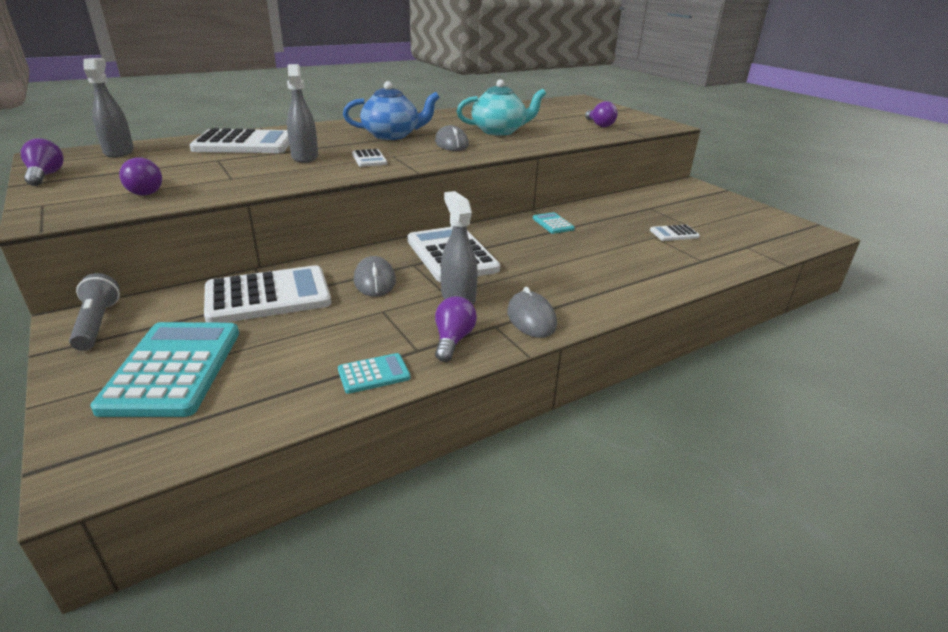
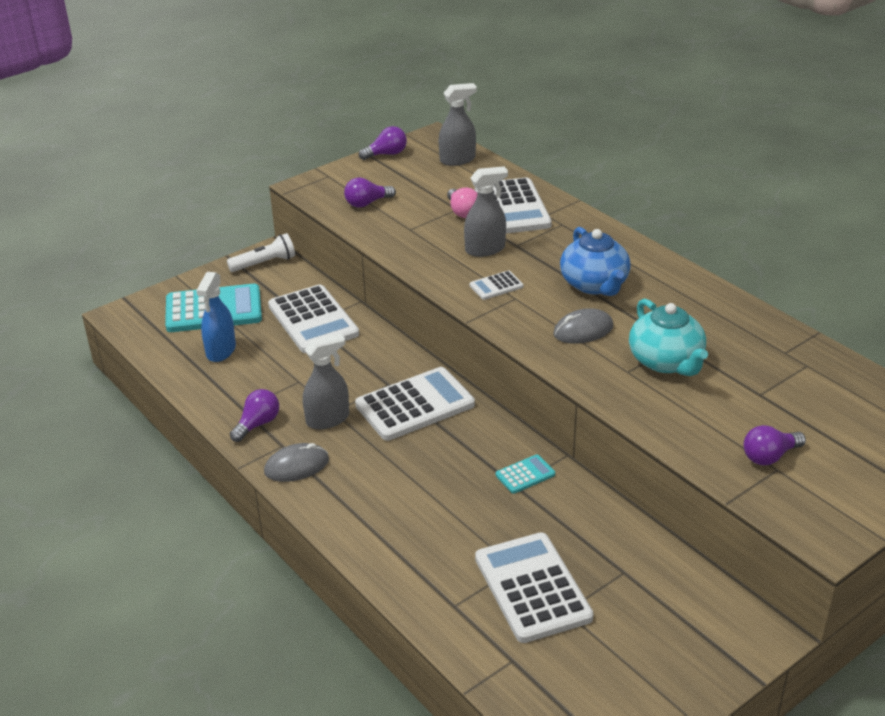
camera: 85 degrees right, 5 degrees up
(97, 324) = (264, 263): grey flashlight -> white flashlight
(227, 158) = (462, 212): none -> pink light bulb
(282, 364) = (221, 351): none -> blue spray bottle
(374, 374) = (210, 393): turquoise calculator -> none
(375, 281) = (350, 367): grey mouse -> none
(453, 340) = (257, 424): purple light bulb -> purple light bulb turned 60 degrees counterclockwise
(674, 234) = (532, 588): white calculator -> white calculator, size x2.14

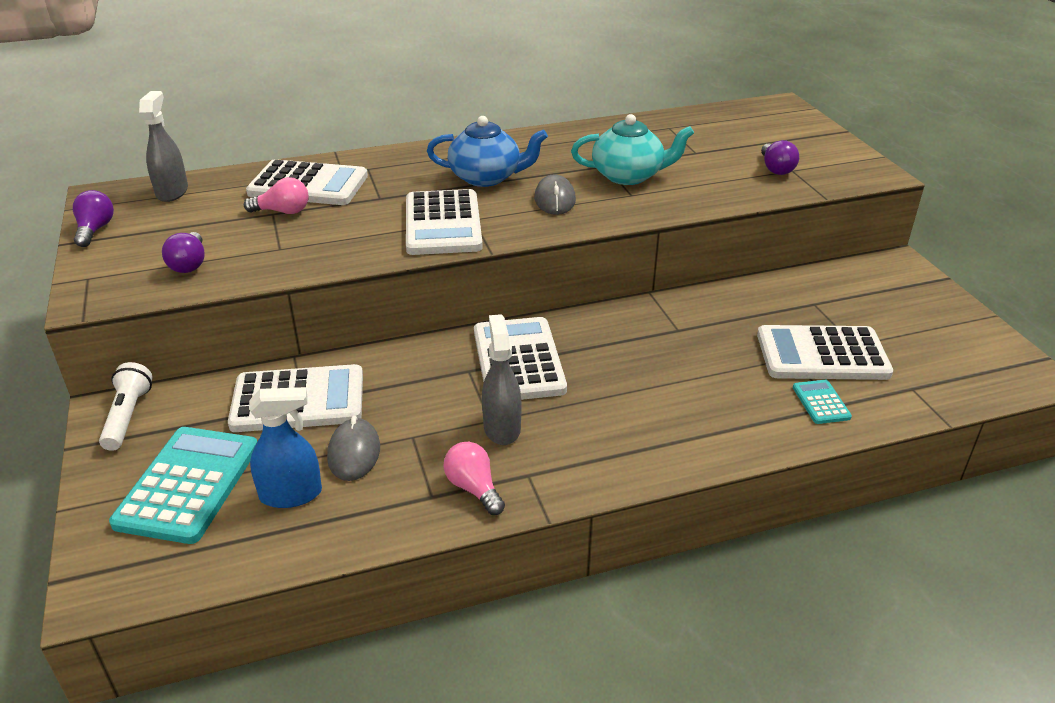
camera: 70 degrees left, 0 degrees up
(221, 351) = (291, 494): blue spray bottle -> blue spray bottle turned 45 degrees counterclockwise
(257, 424) = (474, 488): purple light bulb -> pink light bulb
(296, 466) = (573, 470): grey mouse -> grey mouse (354, 452)
(485, 249) = (369, 215): grey spray bottle -> none
(496, 286) = (442, 224): white calculator -> white calculator, size x2.14
(525, 475) = (666, 320): turquoise calculator -> turquoise calculator (821, 402)

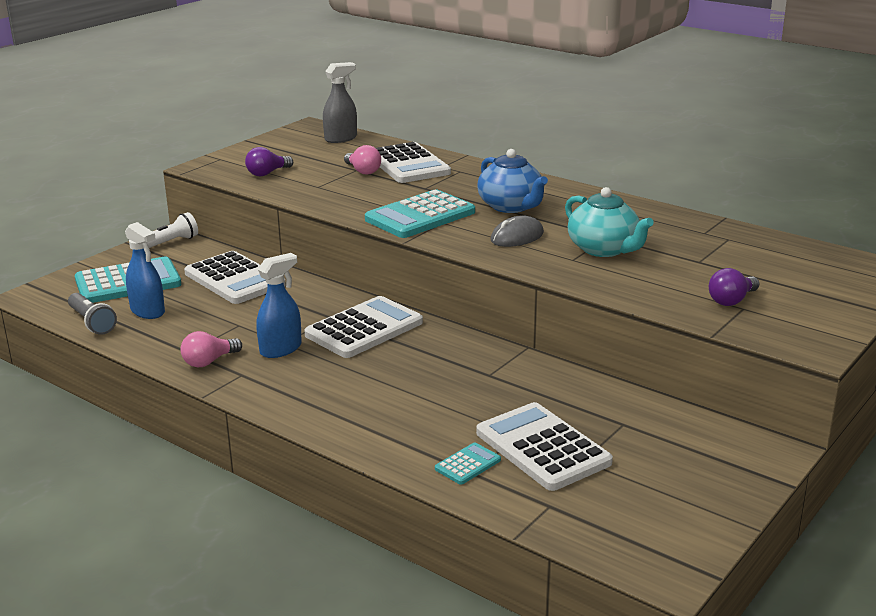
camera: 55 degrees right, 10 degrees down
(95, 230) = (270, 140): purple light bulb -> none
(259, 553) = (92, 322): none -> grey flashlight
(354, 452) = (203, 314): grey mouse -> none
(442, 224) = (420, 216): white calculator -> turquoise calculator
(474, 488) = (209, 361): pink light bulb -> pink light bulb turned 150 degrees counterclockwise
(502, 428) = (281, 349): grey spray bottle -> blue spray bottle

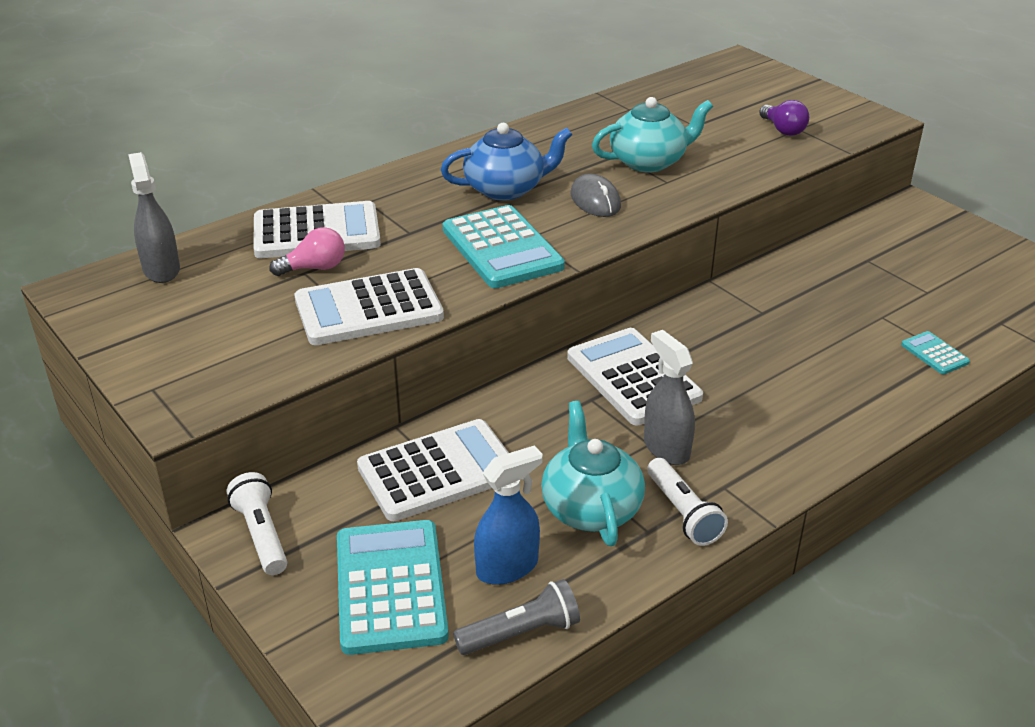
camera: 75 degrees left, 10 degrees up
(208, 330) = (591, 508): none -> turquoise teapot
(209, 361) = (683, 513): pink light bulb -> white flashlight
(267, 173) = (260, 348): purple light bulb -> none
(281, 349) = (666, 448): blue spray bottle -> grey spray bottle
(542, 448) = (906, 308): white calculator -> white calculator (368, 309)

